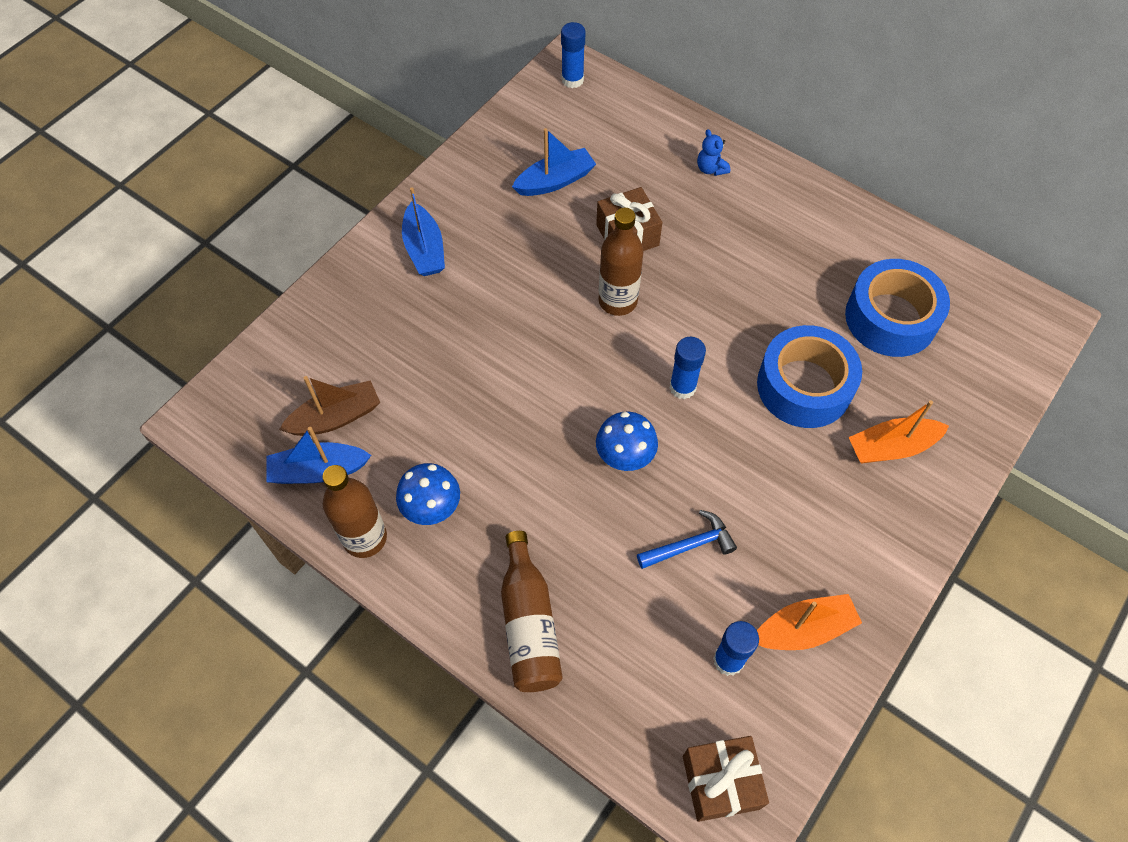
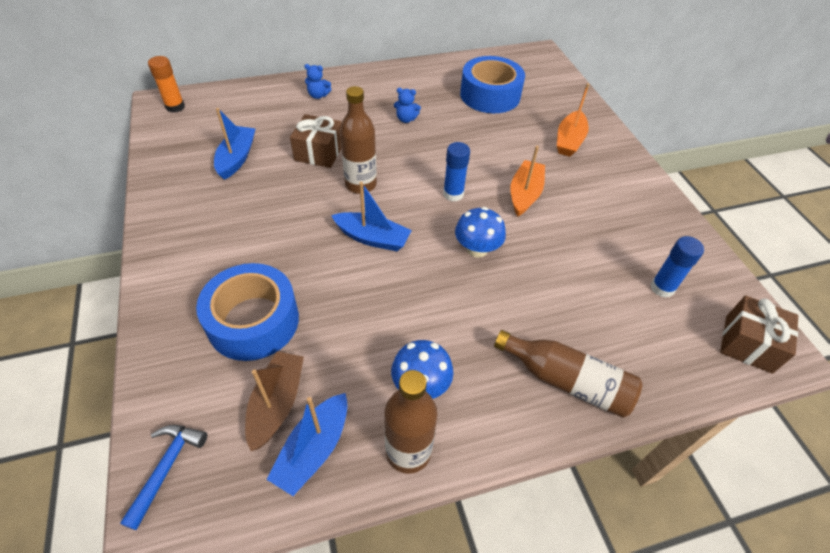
camera: 55 degrees left, 10 degrees down
(424, 249) = (198, 253): blue boat -> blue boat (372, 238)
(572, 80) = (175, 107): blue glue stick -> orange glue stick
(690, 545) = (568, 257): blue hammer -> blue hammer (167, 468)
(757, 269) = (406, 119): none -> blue teddy bear
(803, 629) = (661, 242): orange boat -> orange boat (524, 194)
(804, 386) = (501, 147): blue tape -> blue tape (253, 321)

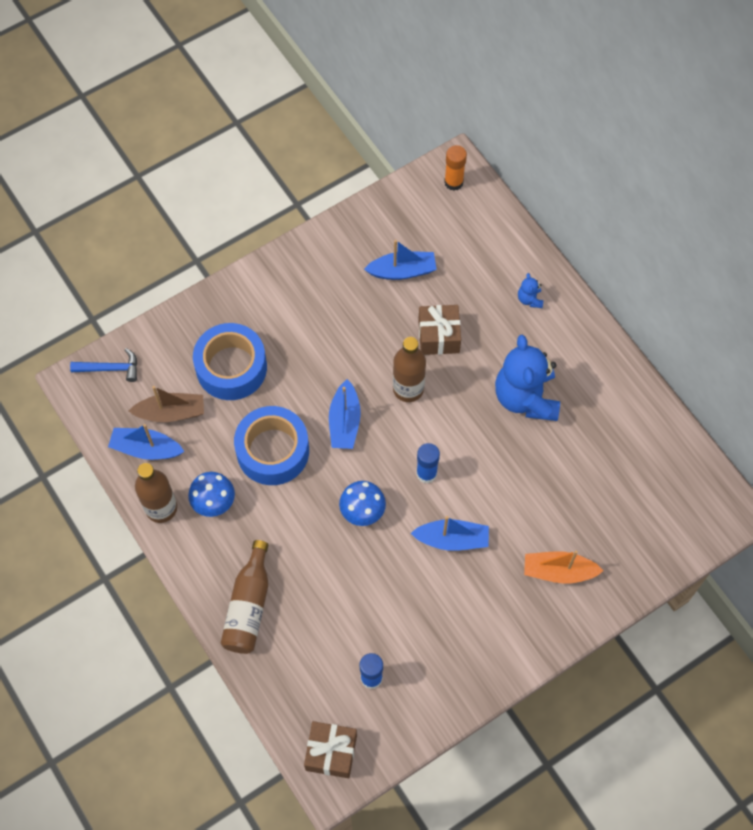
camera: 75 degrees right, 15 degrees up
(406, 119) = (526, 397): blue teddy bear -> blue teddy bear, size x2.44
(490, 95) = (609, 472): blue tape -> blue tape (273, 451)
(524, 194) = (452, 539): orange boat -> blue boat

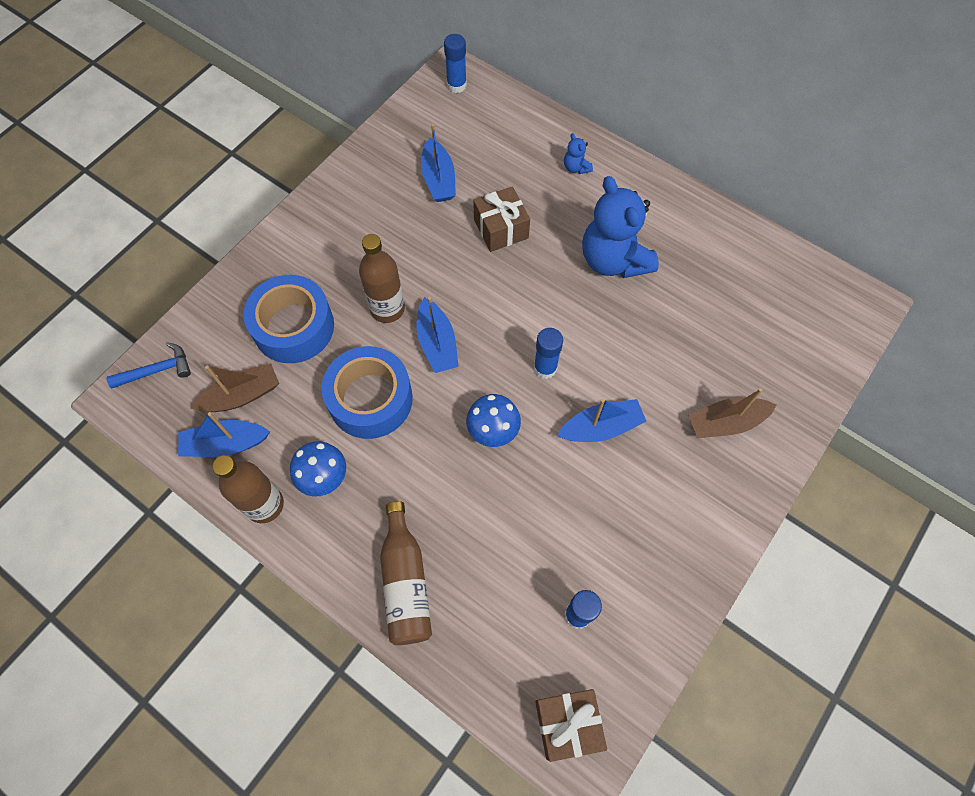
camera: 20 degrees left, 0 degrees up
(402, 271) = (438, 179): blue boat -> blue boat turned 105 degrees clockwise
(408, 389) = (491, 289): brown bottle -> brown bottle (387, 309)
(453, 182) = (456, 85): orange glue stick -> blue glue stick
(559, 571) = (726, 422): orange boat -> brown boat

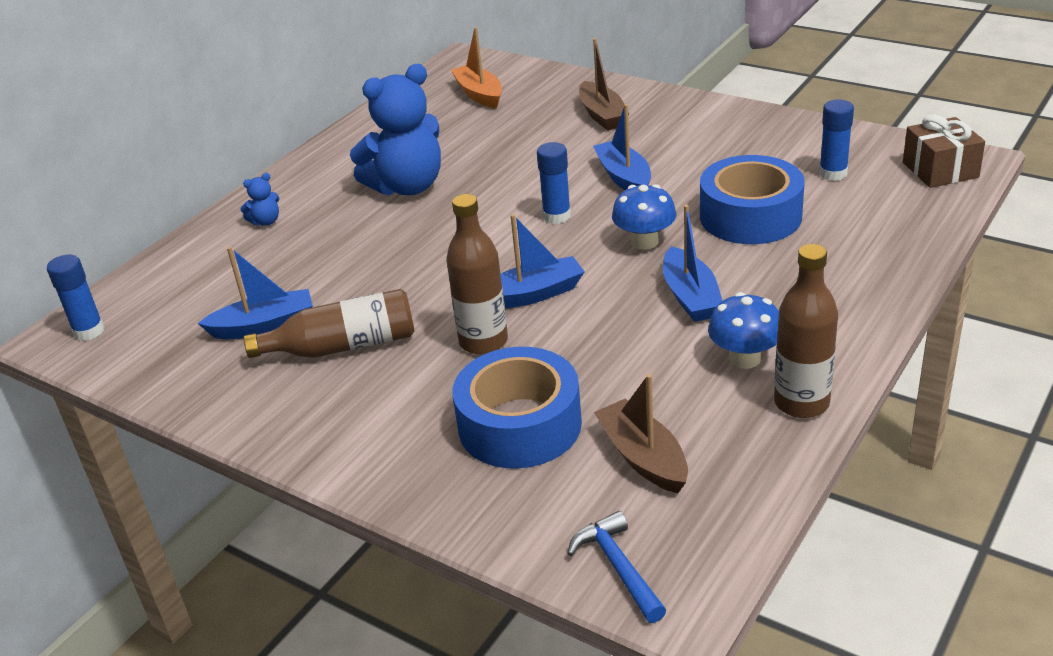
camera: 90 degrees left, 30 degrees down
(226, 444) = (725, 458): blue boat -> blue boat (690, 296)
(370, 399) = (623, 336): blue tape -> blue tape (750, 216)
(405, 582) = (850, 277): brown bottle -> brown bottle (343, 346)
(501, 229) = (356, 266): brown gift -> none
(782, 317) = (479, 94): none -> orange boat

